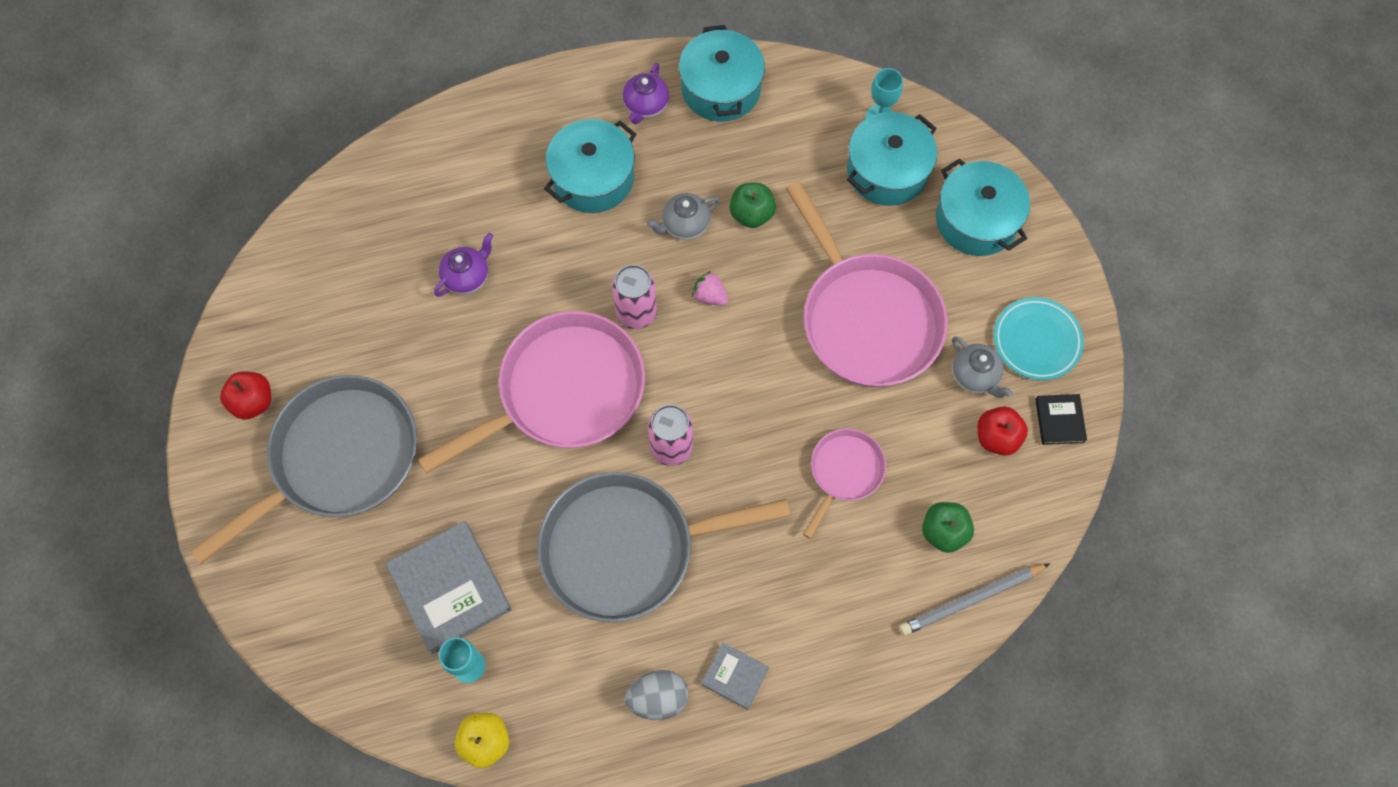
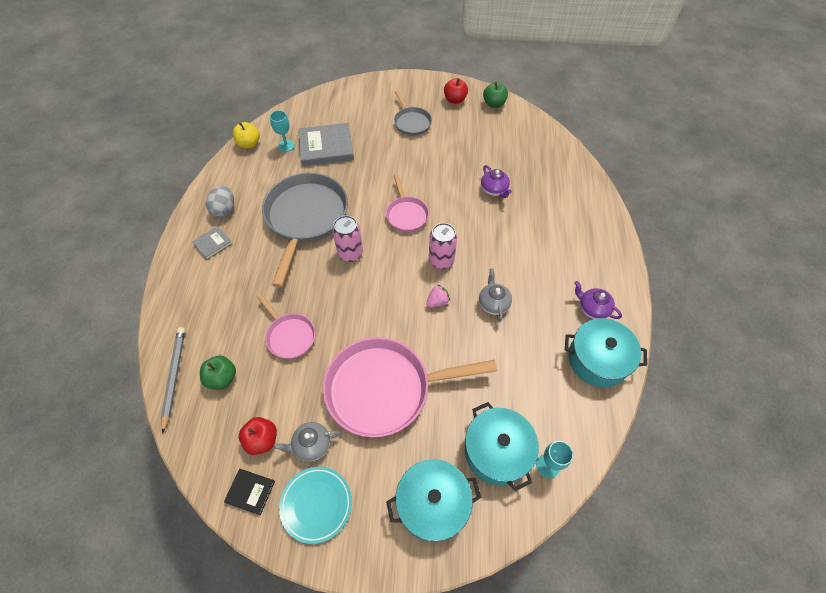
camera: 110 degrees right, 10 degrees down
(338, 459) = (411, 122): grey pan -> grey pan, size x0.51
(564, 392) = (406, 214): pink pan -> pink pan, size x0.51
(593, 178) = (543, 264): turquoise pot -> none
(751, 214) = (489, 345): green apple -> green apple (494, 104)

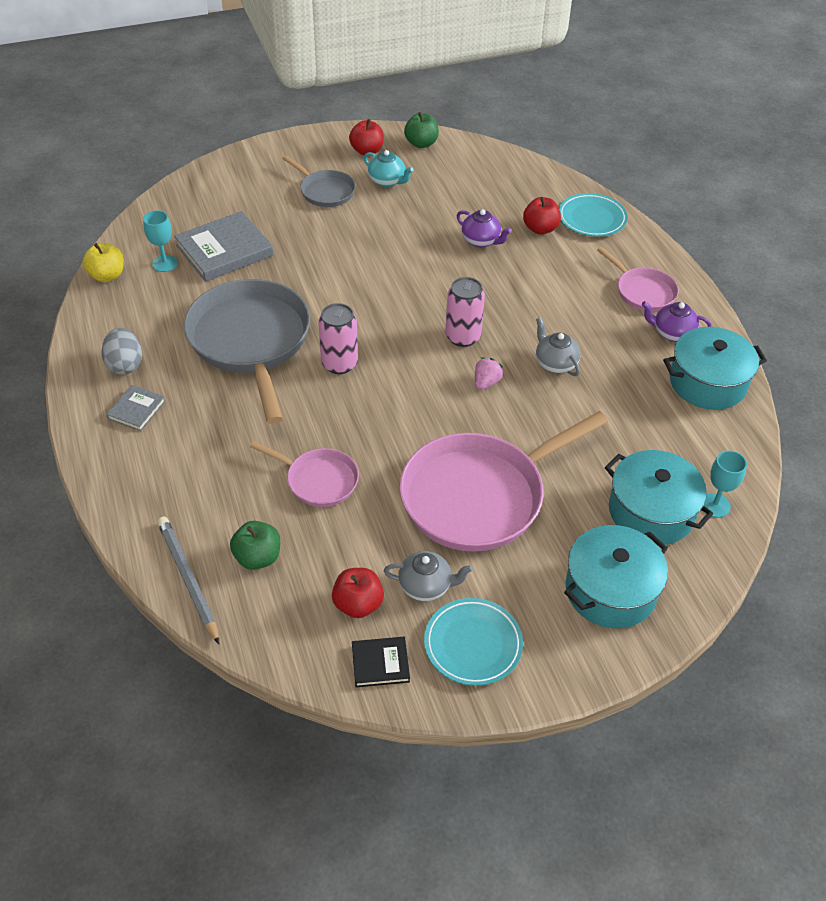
camera: 25 degrees left, 10 degrees down
(311, 445) = (426, 586): grey teapot -> grey teapot turned 135 degrees counterclockwise
(406, 214) = (386, 299): pink pan -> pink pan (643, 291)
(456, 126) = (387, 181): none -> turquoise teapot
(540, 193) = (540, 229): none -> red apple
(582, 196) = (592, 218): none -> turquoise plate

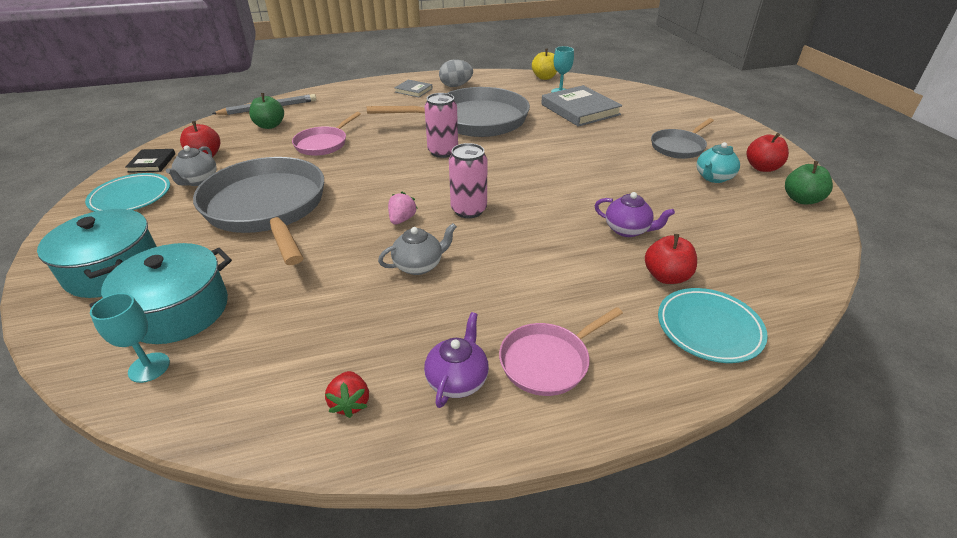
camera: 95 degrees right, 10 degrees down
(479, 496) = (267, 208): pink pan -> grey pan
(481, 241) = (627, 230): purple teapot -> purple teapot turned 105 degrees counterclockwise
(486, 382) = (402, 219): pink strawberry -> pink strawberry turned 105 degrees counterclockwise
(707, 382) = (350, 403): turquoise pot -> red strawberry

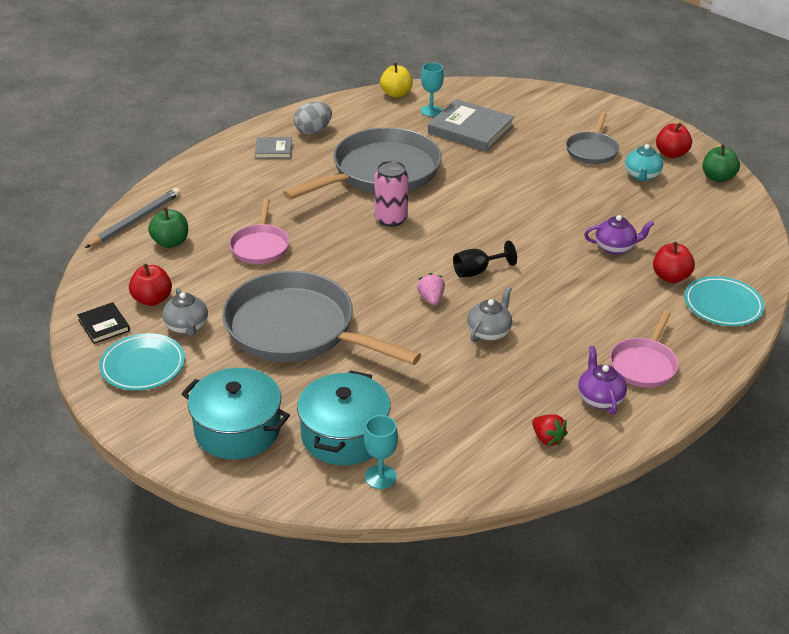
camera: 30 degrees left, 0 degrees up
(468, 210) = (477, 271): pink can -> black goblet

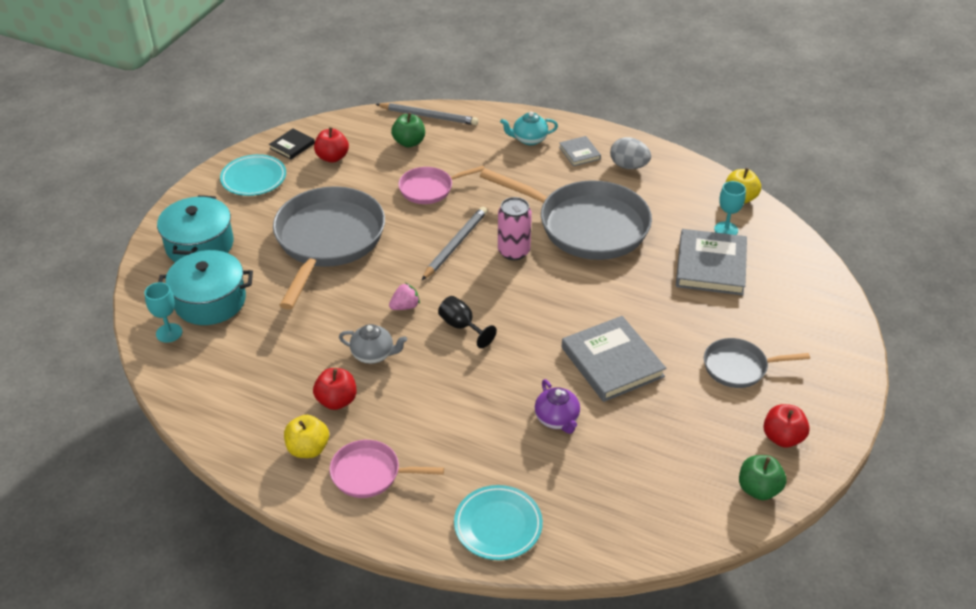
camera: 70 degrees right, 5 degrees up
(187, 327) = (307, 184): grey teapot -> none
(359, 249) = (455, 245): none -> grey pencil
(547, 438) = (242, 423): red strawberry -> none
(560, 204) = (612, 362): none -> grey book
(599, 398) = (308, 449): purple teapot -> yellow apple
(641, 176) = (714, 418): turquoise teapot -> turquoise teapot (529, 139)
(670, 277) = (527, 473): red apple -> red apple (336, 401)

